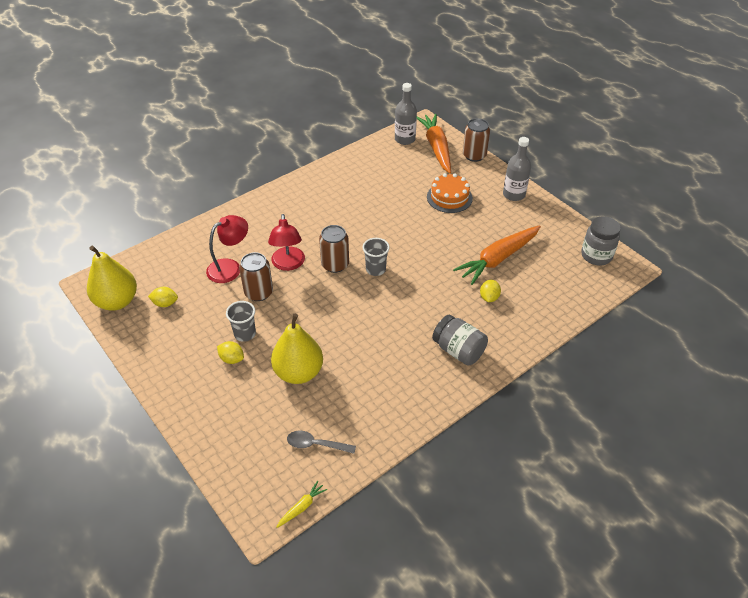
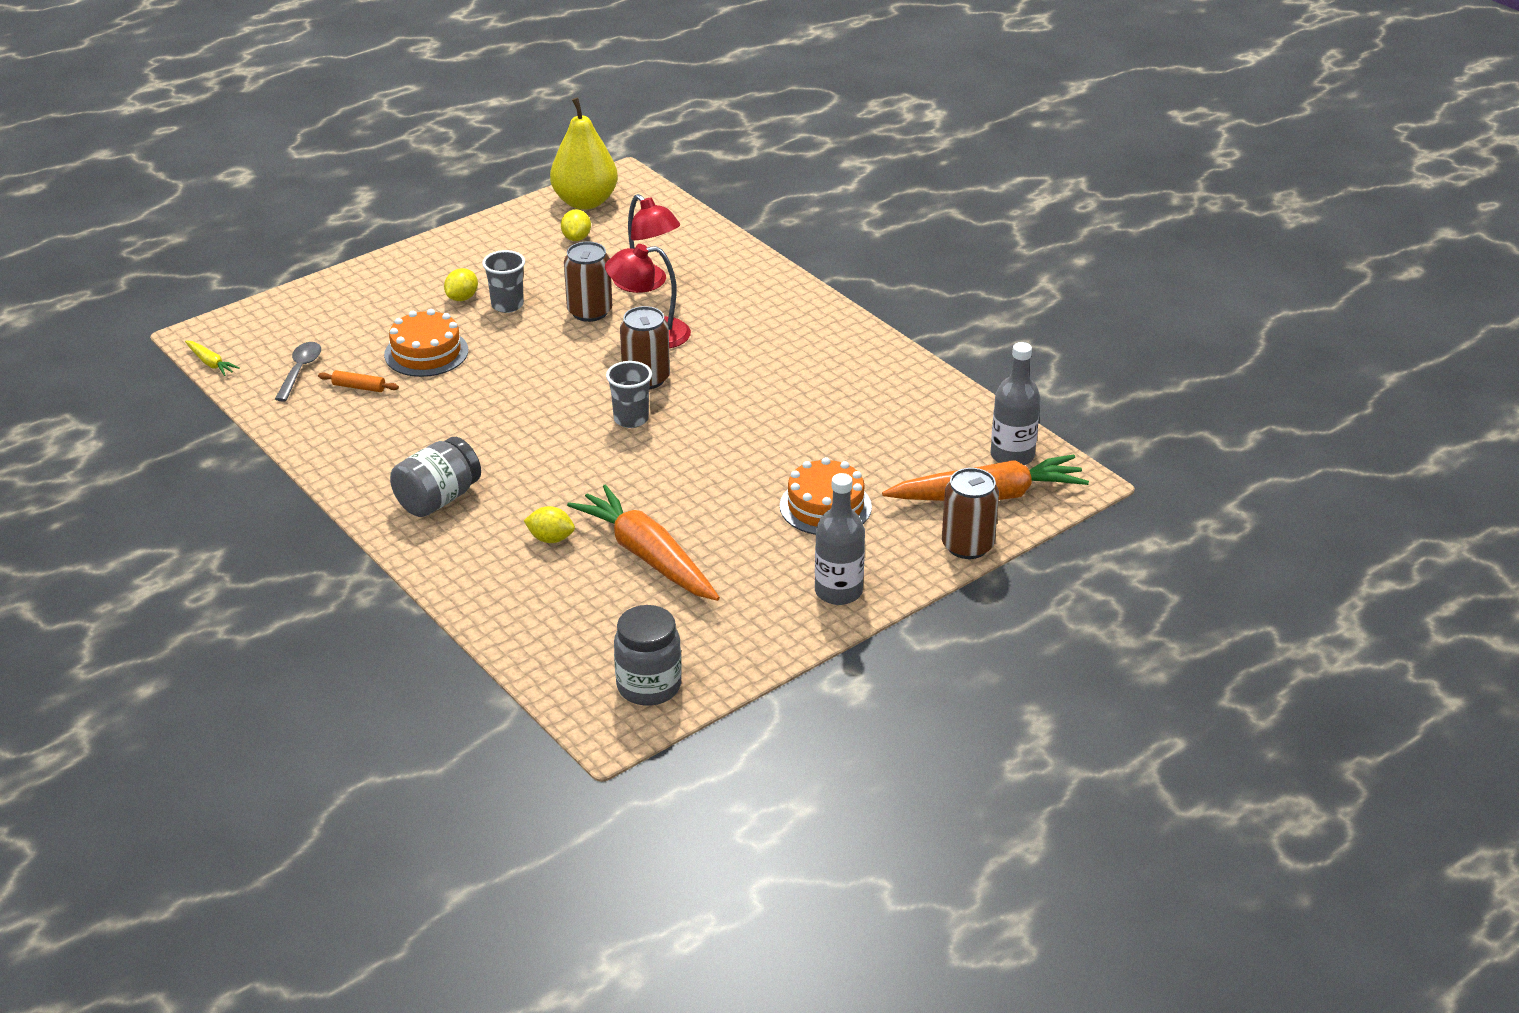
camera: 90 degrees right, 10 degrees down
(298, 372) = (426, 352): yellow pear -> orange cake
(338, 406) = (359, 387): none -> orange rolling pin

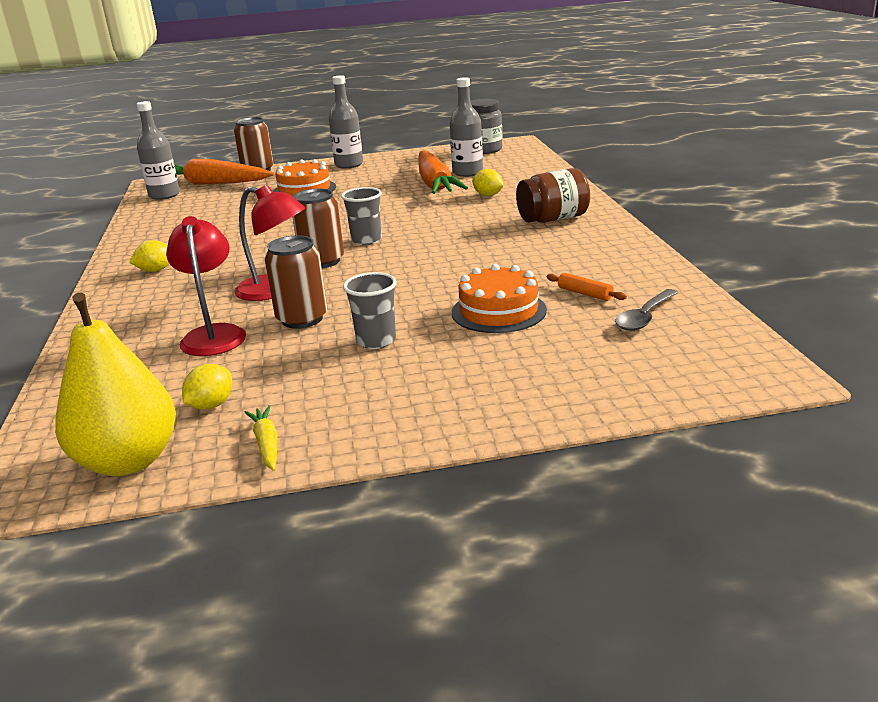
camera: 150 degrees left, 10 degrees down
(211, 363) = (755, 342): yellow carrot -> yellow carrot (267, 444)
(438, 499) = (553, 219): grey jar -> brown jar
(462, 298) = (418, 358): yellow lemon -> yellow lemon (156, 270)
(622, 598) = (467, 172): none -> grey bottle

